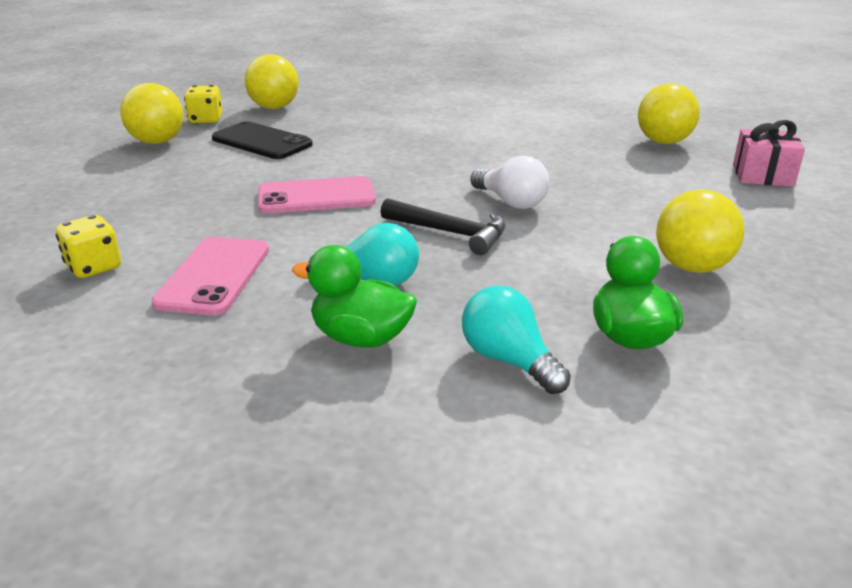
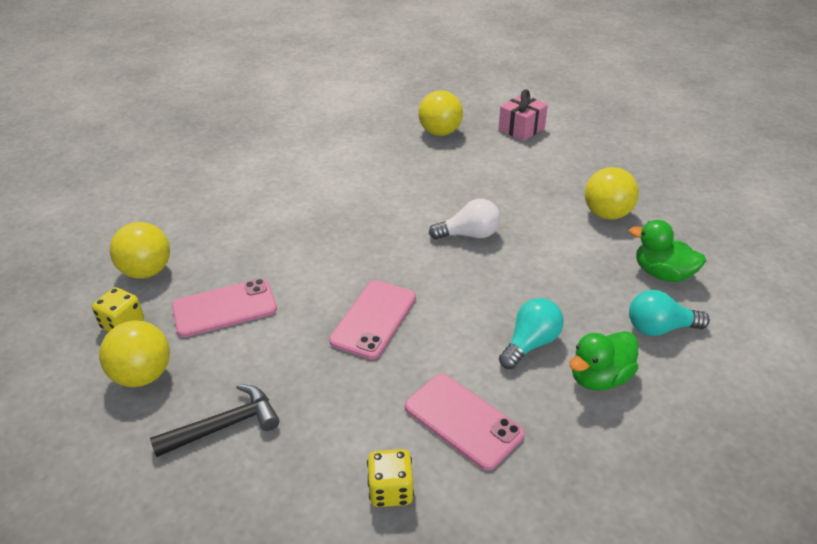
camera: 55 degrees left, 10 degrees up
(262, 142) = (224, 308): black phone -> pink phone
(450, 233) = (491, 281): black hammer -> black hammer (224, 426)

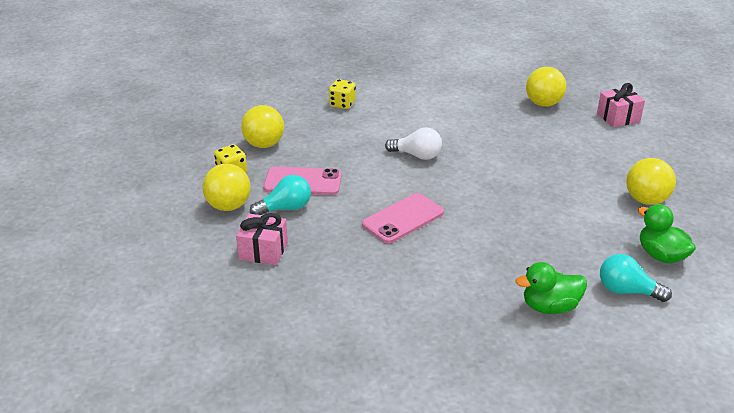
camera: 25 degrees right, 5 degrees down
(224, 426) = (263, 251): black hammer -> pink gift
(390, 490) = (348, 321): yellow dice -> yellow dice (342, 104)
(463, 421) = (426, 299): pink phone -> none
(469, 235) = (515, 184): white light bulb -> white light bulb (417, 155)
(530, 344) = (511, 269): turquoise light bulb -> turquoise light bulb (285, 208)

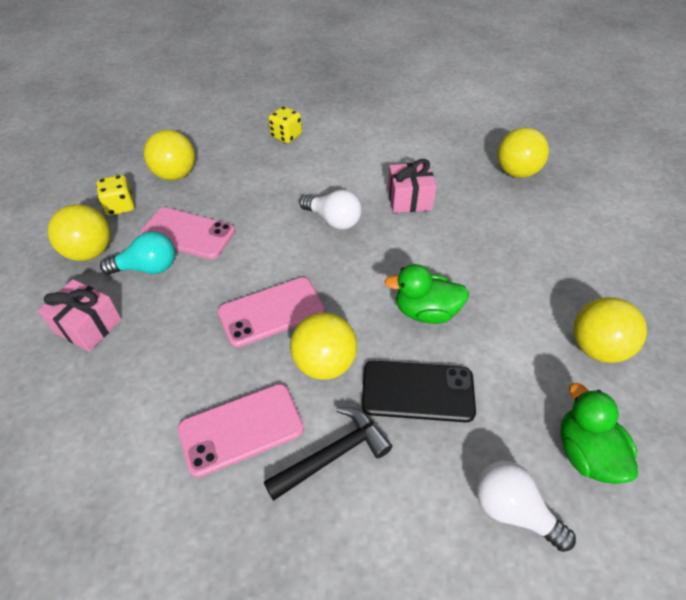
camera: 15 degrees right, 15 degrees up
(422, 286) = (241, 429): none -> pink phone
(461, 241) = (324, 363): none -> yellow ball
(495, 287) = (333, 455): none -> black hammer
(535, 244) = (417, 391): none -> black phone
(550, 307) = (391, 512): green duck -> green duck (425, 312)
(618, 117) = (603, 208): pink gift -> pink gift (409, 199)
(627, 291) = (512, 510): turquoise light bulb -> white light bulb

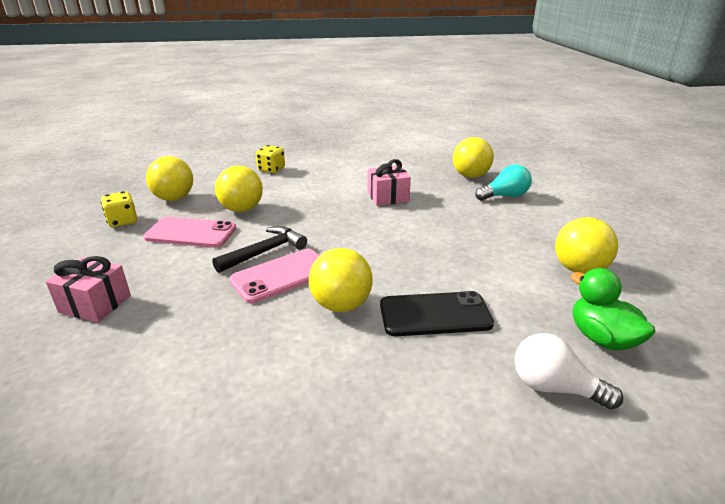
camera: 10 degrees left, 20 degrees down
(90, 252) = (94, 253): yellow ball -> yellow ball (241, 209)
(148, 268) = (154, 258): turquoise light bulb -> turquoise light bulb (505, 196)
(241, 429) = (268, 362): pink phone -> none
(333, 220) = (325, 214): white light bulb -> none
(333, 455) = (367, 370): black hammer -> black hammer (265, 252)
(425, 312) = (424, 262): green duck -> none

